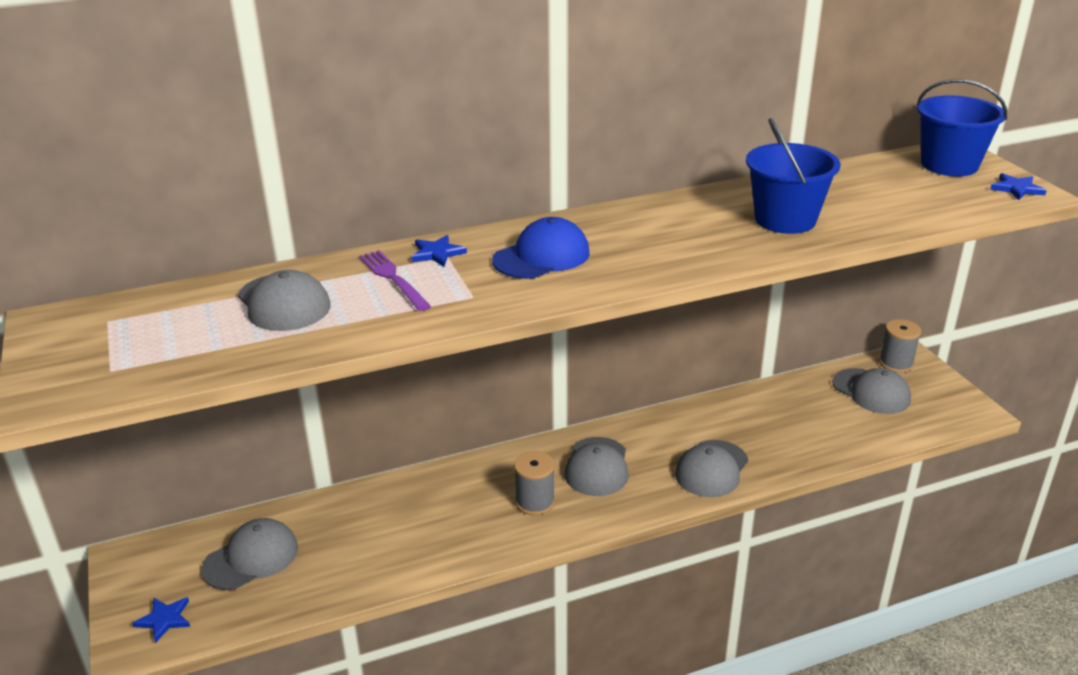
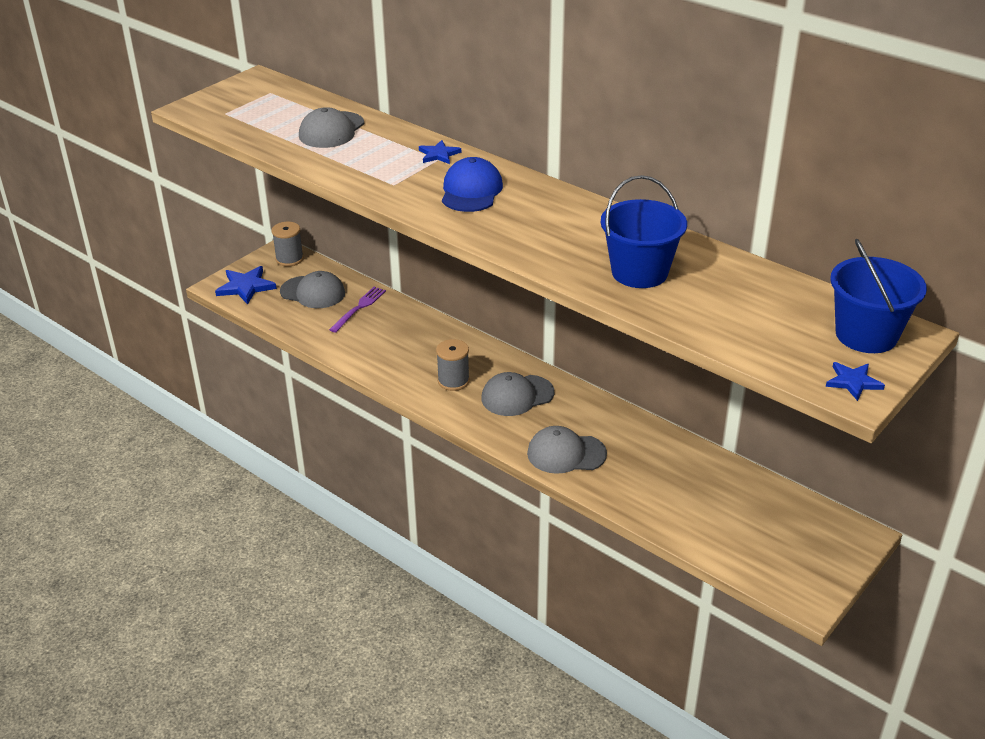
camera: 60 degrees right, 5 degrees up
(164, 619) = (246, 287): blue star -> blue star, size x1.64
(392, 278) = (392, 151): purple fork -> purple fork (359, 307)
(541, 256) = (471, 191): blue cap -> blue cap turned 105 degrees counterclockwise
(871, 391) = (770, 520): grey cap -> none
(896, 363) = (838, 527): grey spool -> grey spool (289, 259)

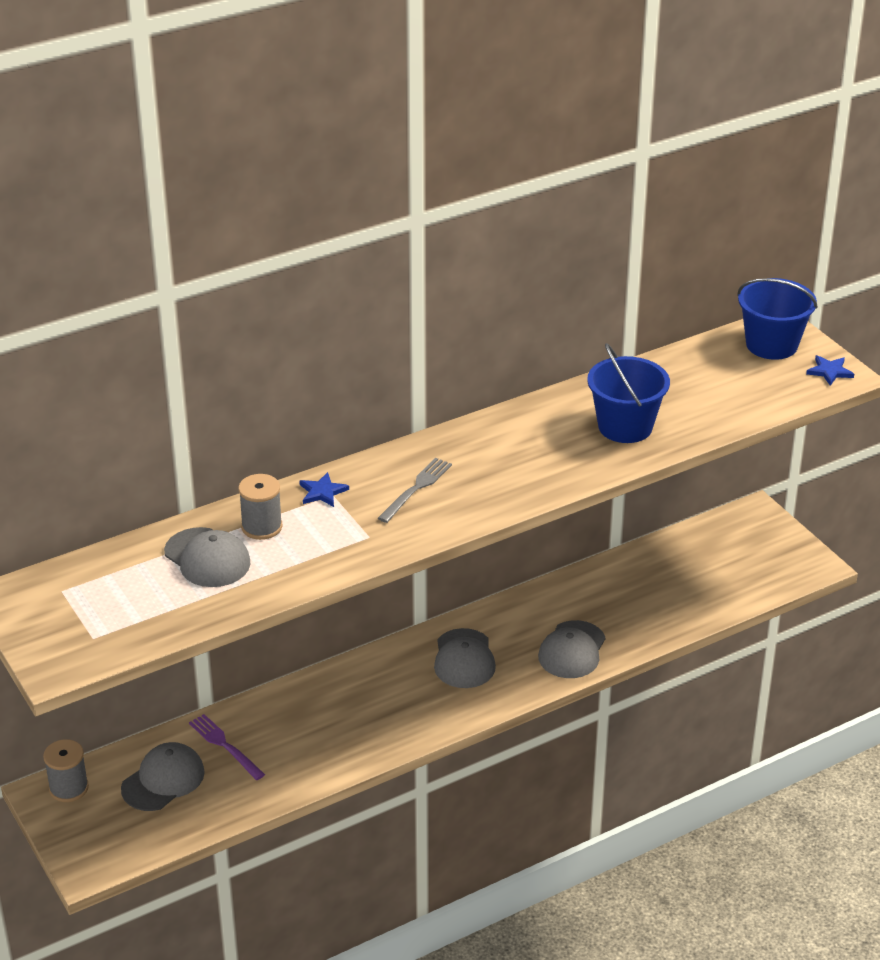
camera: 70 degrees left, 0 degrees up
(246, 287) = (107, 842): blue star -> none
(453, 381) = (412, 700): grey spool -> grey spool (262, 527)
(471, 191) = (417, 488): blue cap -> grey fork

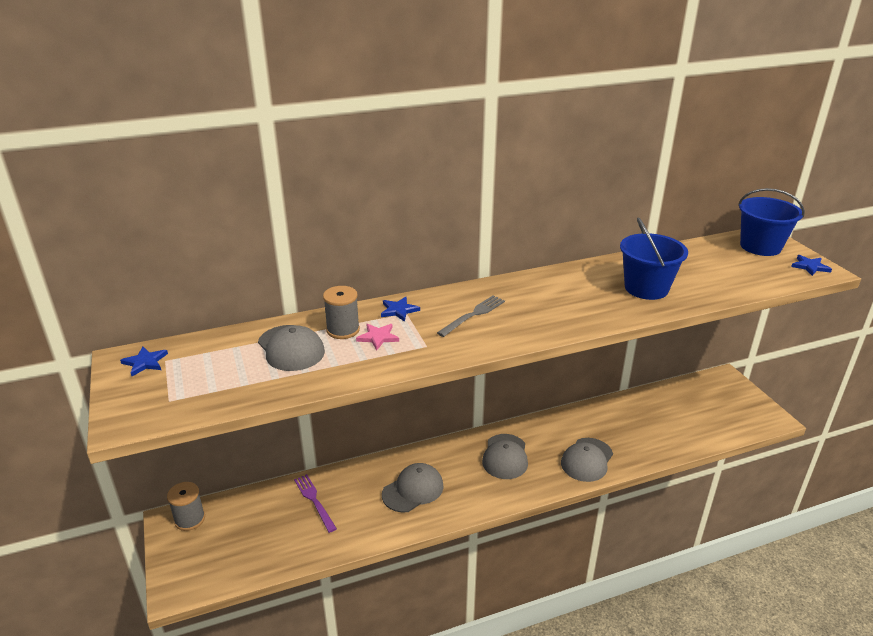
camera: 10 degrees right, 5 degrees down
(39, 596) = (145, 362): none -> blue star
(163, 780) = (260, 522): grey cap -> grey cap (413, 490)
(308, 532) = (378, 337): none -> pink star

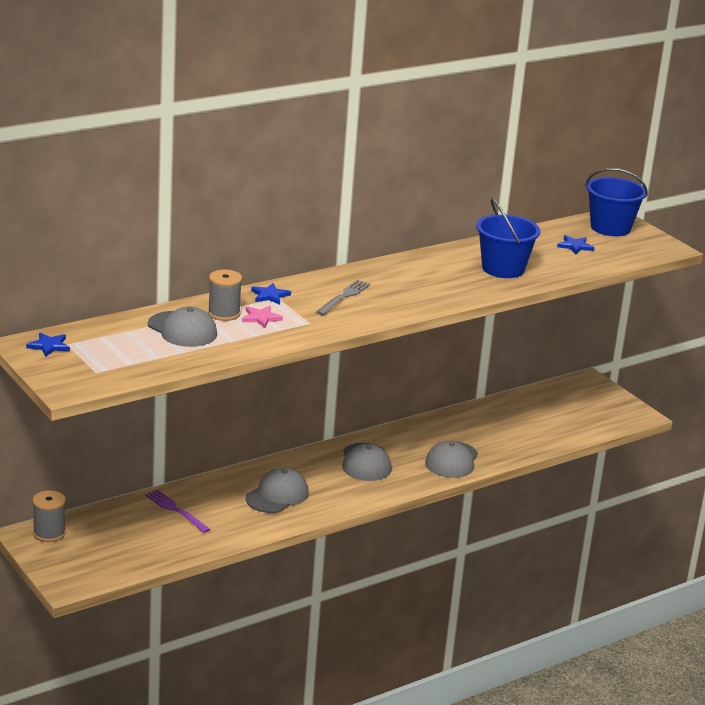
camera: 15 degrees left, 5 degrees down
(810, 267) = (657, 245): blue star -> blue star (575, 246)

